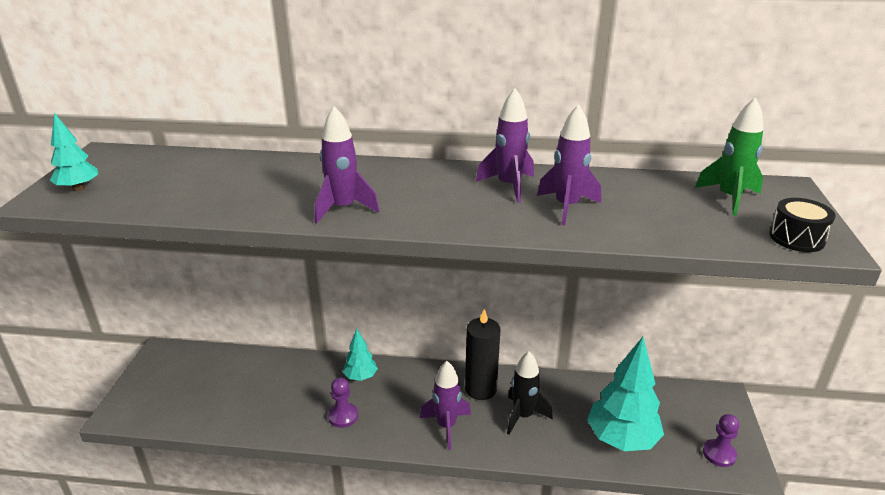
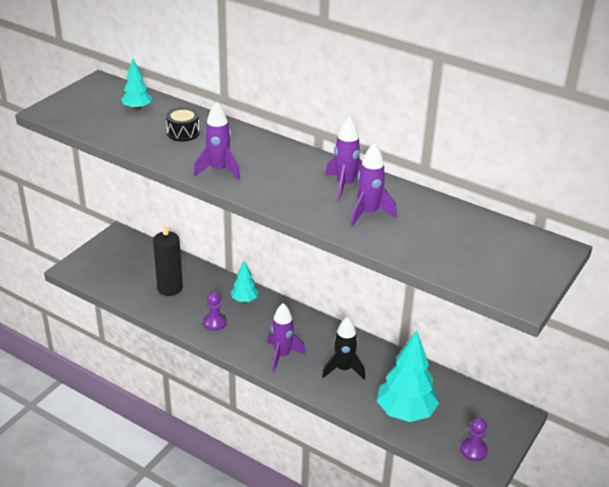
camera: 25 degrees right, 5 degrees up
(79, 188) = (71, 108): turquoise tree -> turquoise tree (137, 108)
(480, 389) = (326, 339): black candle -> black candle (170, 288)
(729, 198) = (498, 243): green rocket -> none
(796, 238) = (507, 286): black drum -> black drum (183, 133)

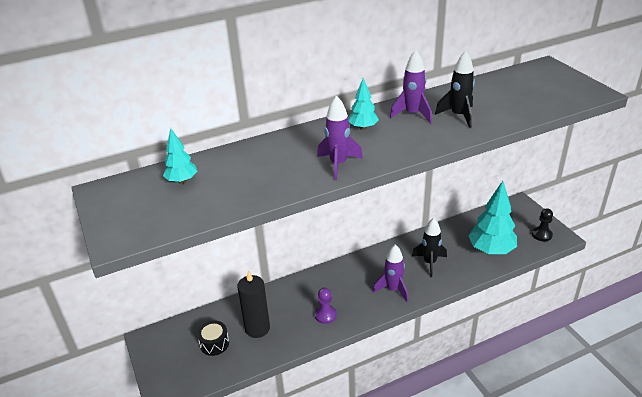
camera: 55 degrees left, 0 degrees up
(183, 133) = (256, 166): black drum -> black drum (214, 343)
(244, 300) = (311, 286): turquoise tree -> turquoise tree (363, 128)
(368, 213) = (458, 116): purple rocket -> black rocket
(473, 450) = (542, 235): purple pawn -> black pawn

